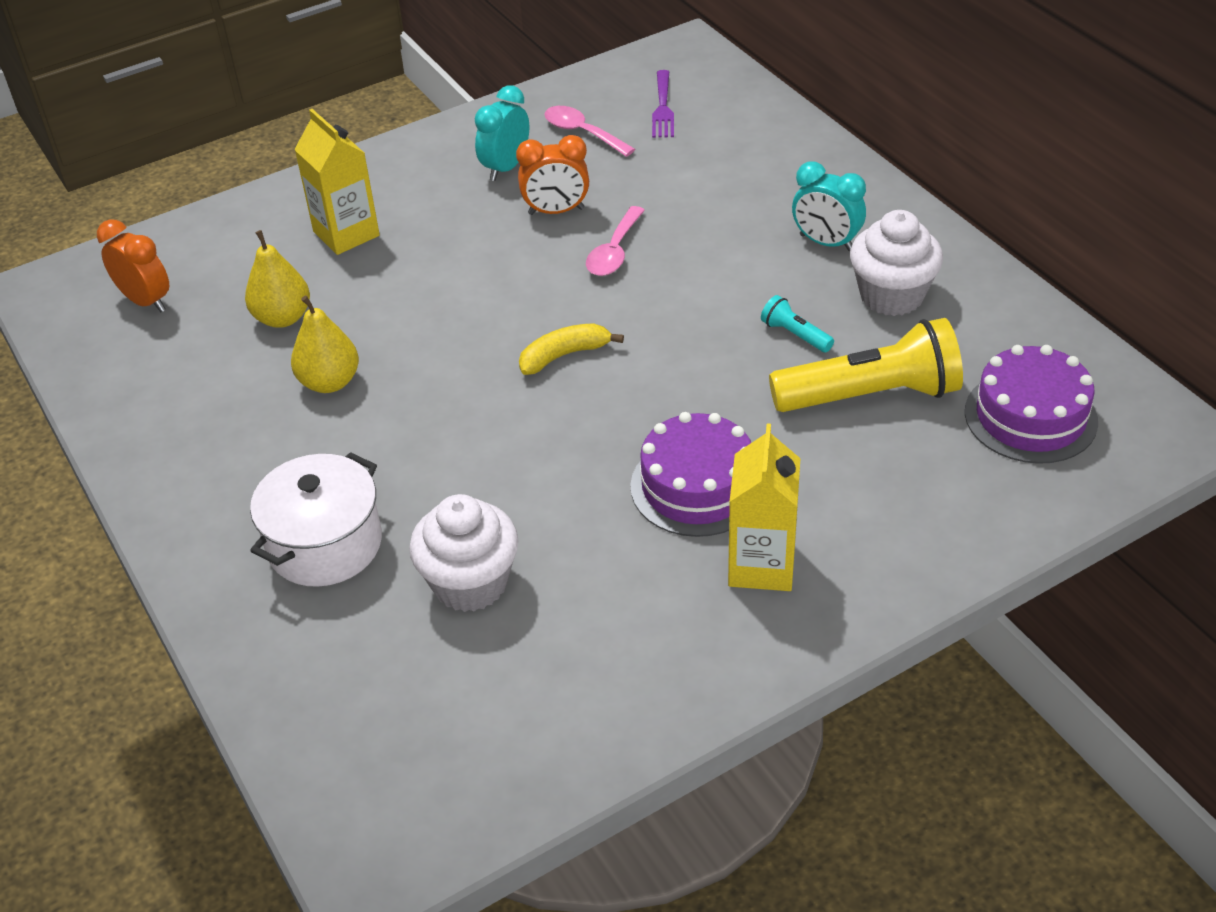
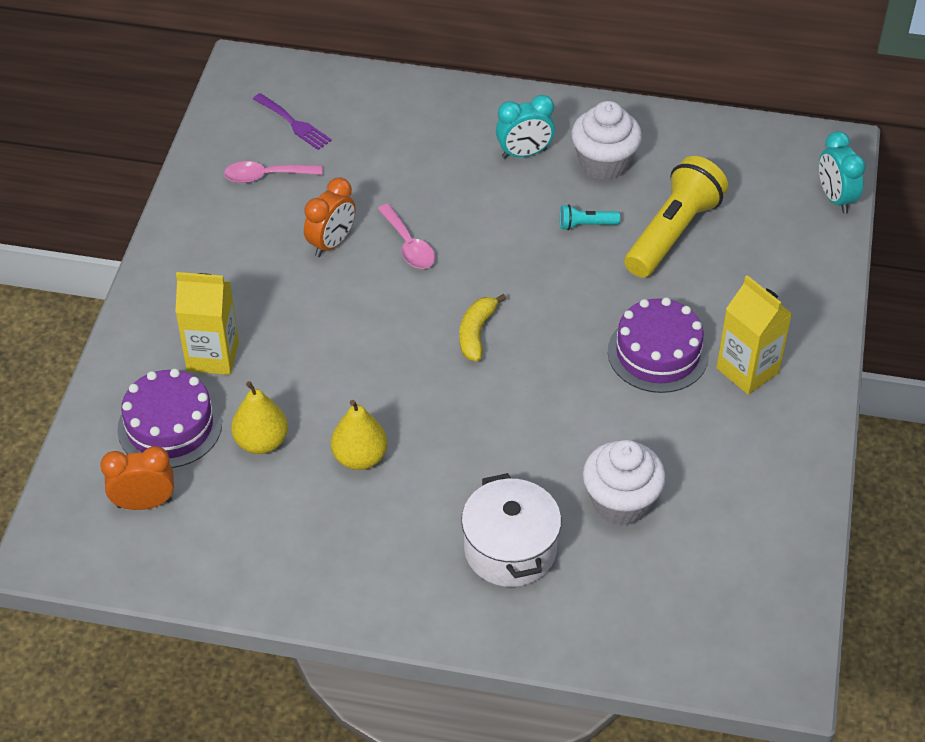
camera: 50 degrees left, 5 degrees up
(506, 168) = (251, 235): turquoise clock -> turquoise clock (835, 198)
(1030, 416) = (763, 187): purple cake -> purple cake (170, 426)

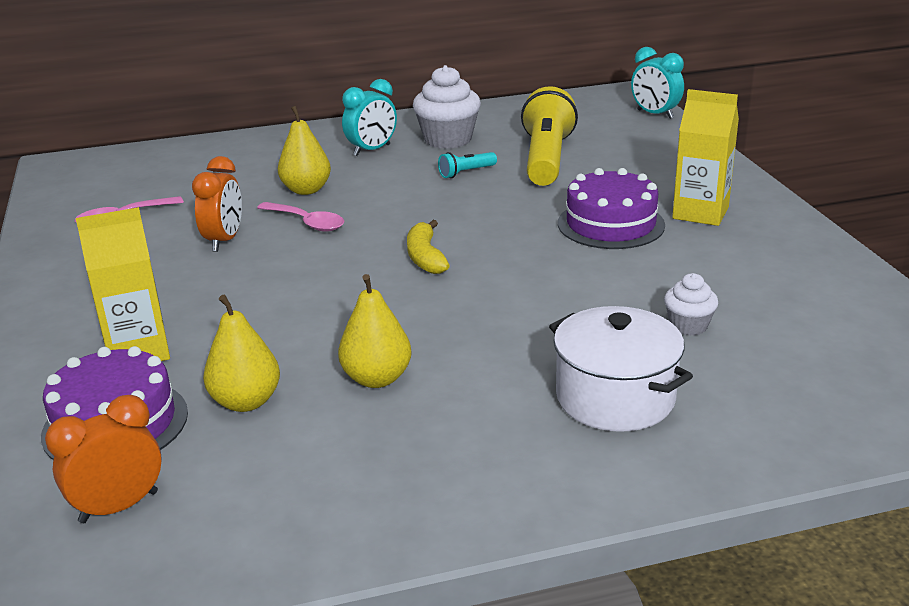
camera: 25 degrees left, 20 degrees down
(294, 124) = (132, 182): purple fork -> none
(433, 195) = (306, 190): none -> yellow pear
(621, 502) = (688, 326): white cupcake -> white cupcake, size x0.55

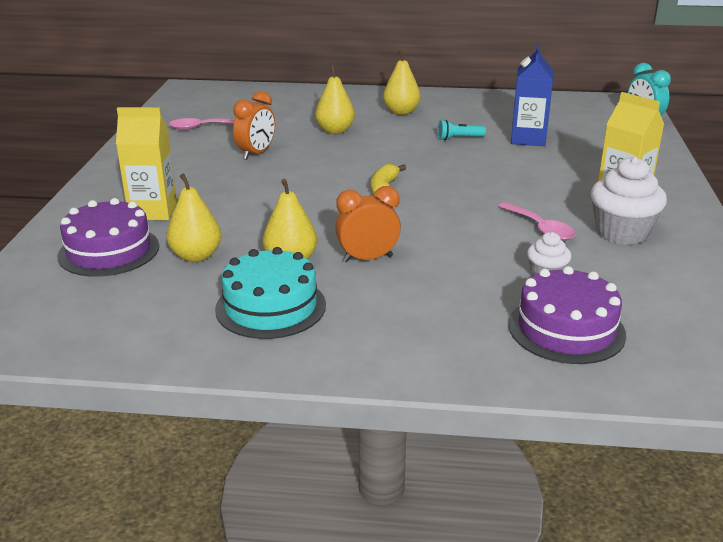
camera: 20 degrees right, 0 degrees up
(119, 507) = (76, 299): orange clock -> orange clock (368, 259)
(307, 223) = (319, 152): pink spoon -> pink spoon (540, 228)
(372, 150) = (401, 112): turquoise clock -> yellow pear
(396, 448) = (270, 307): none -> turquoise cake
(448, 140) = (462, 113): white cupcake -> white cupcake (621, 233)
(546, 159) = (528, 139): yellow flashlight -> blue carton
(611, 224) = (542, 193): purple cake -> purple cake (566, 329)
(615, 397) = (449, 311): white pot -> none

